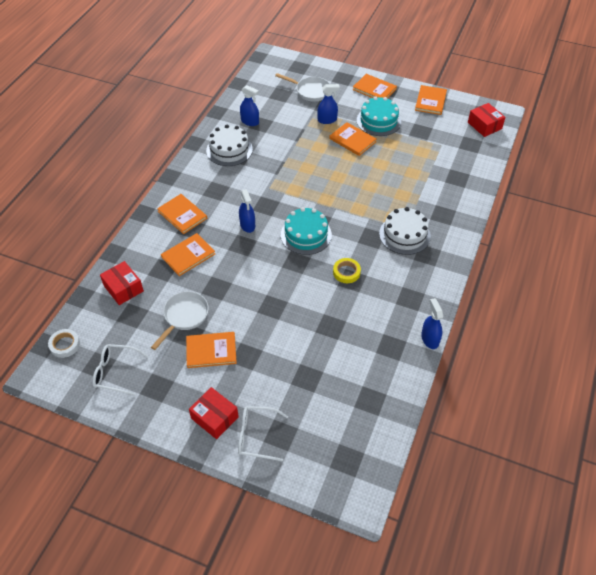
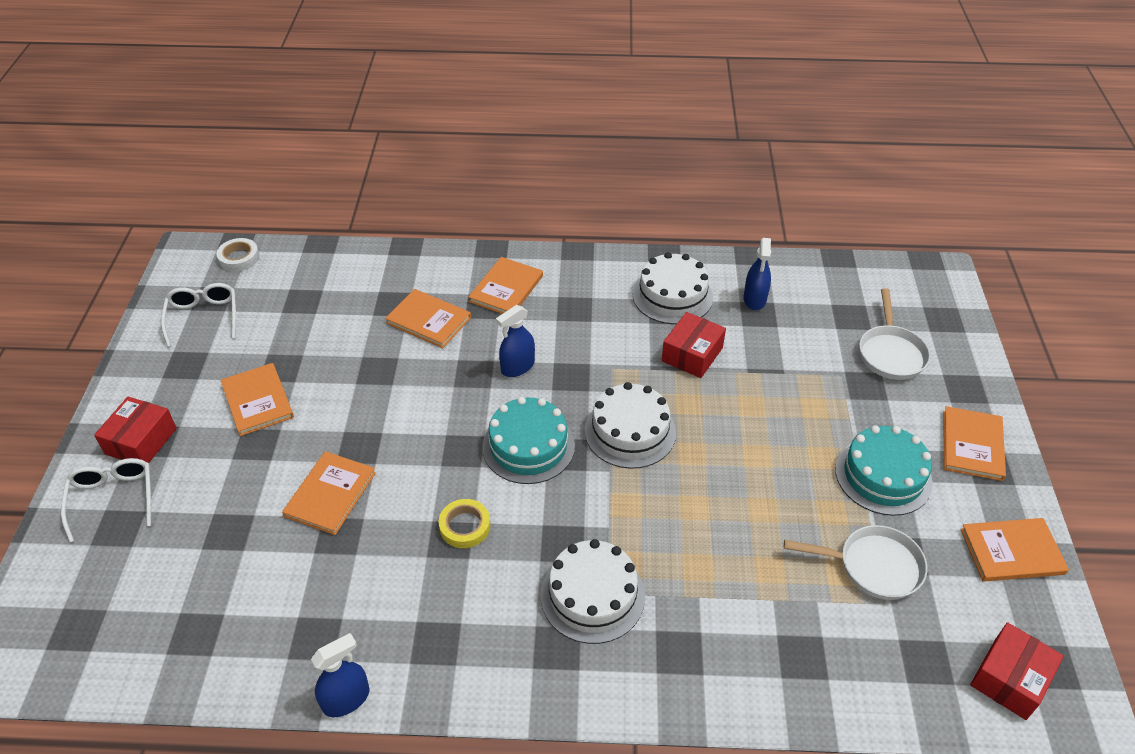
camera: 70 degrees right, 5 degrees down
(123, 288) = (346, 277): red box -> red box (692, 354)
(184, 316) = (313, 353): white pan -> white pan (873, 566)
(314, 194) = (630, 431): none -> white cake
(327, 120) = (830, 397): blue spray bottle -> none
(352, 140) = (800, 449): orange book -> orange book (330, 494)

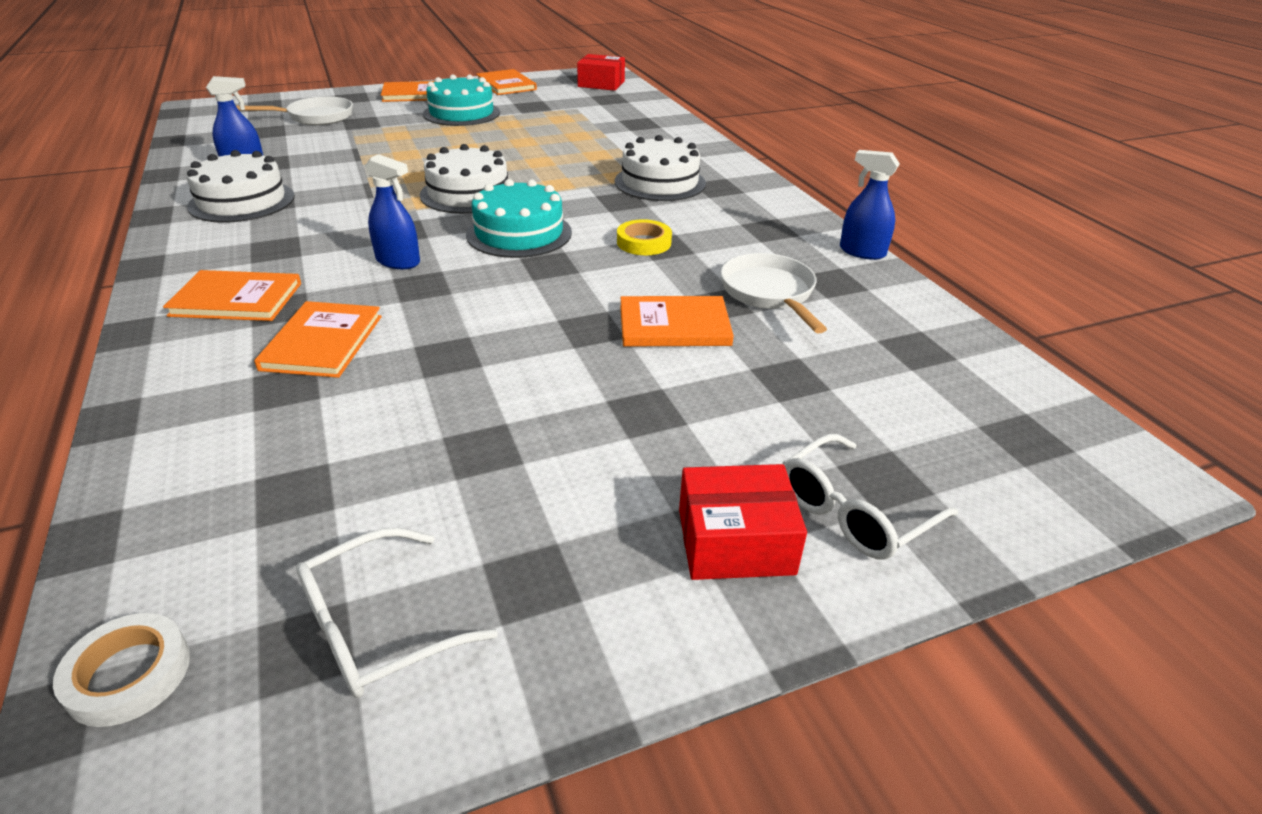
camera: 115 degrees left, 10 degrees down
(257, 401) = (567, 444): orange book -> none
(692, 354) = (343, 182): red box -> none
(873, 566) = (549, 112): white pan -> white pan (769, 293)

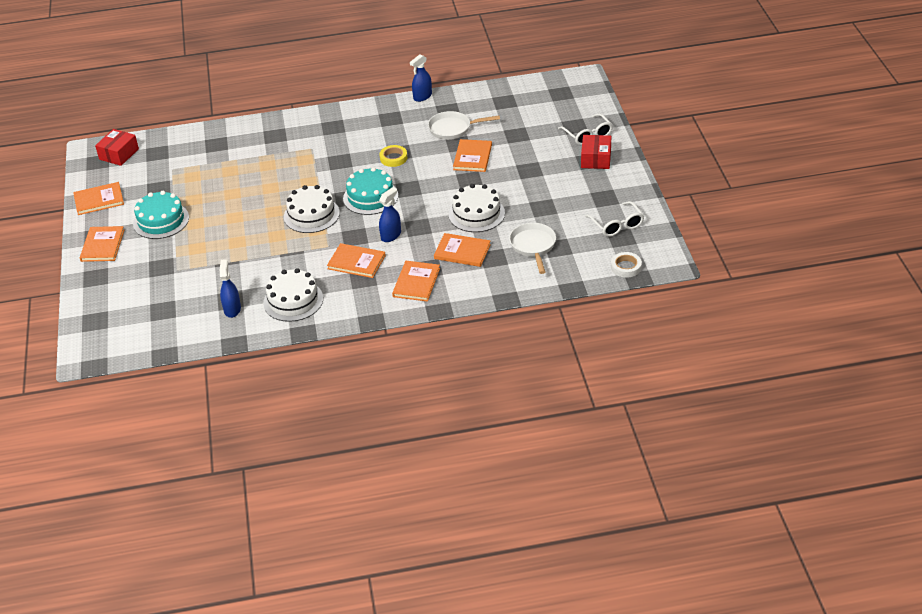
camera: 75 degrees left, 5 degrees up
(316, 117) = (139, 290): white pan -> white pan (533, 246)
(325, 239) = (356, 262): none -> orange book
(660, 182) = (319, 146): white cake -> white cake (476, 214)

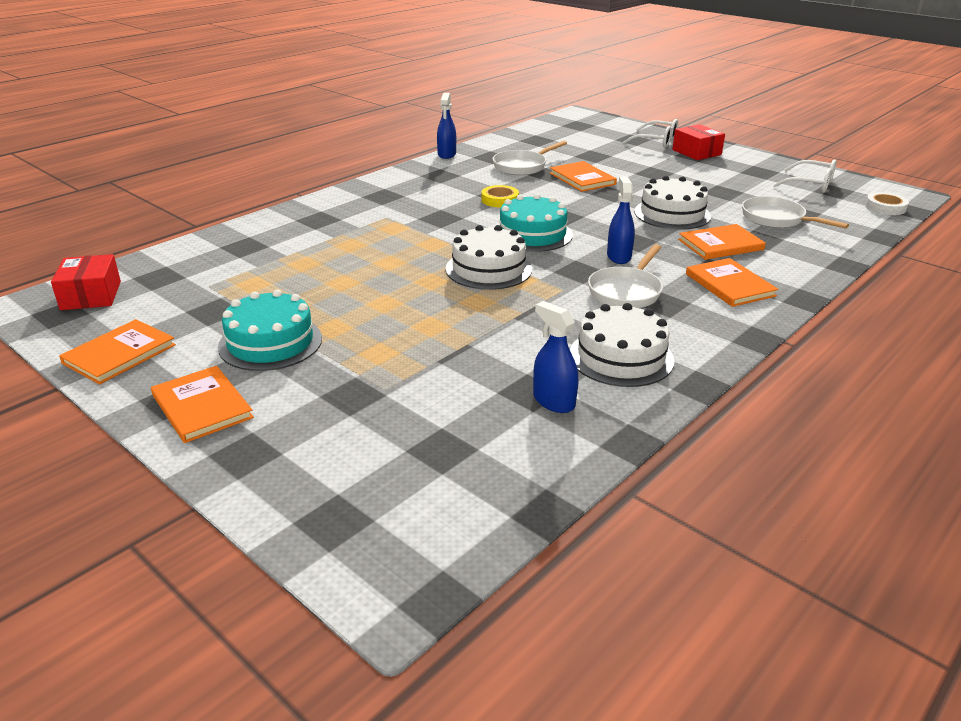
camera: 40 degrees left, 10 degrees down
(356, 262) = (626, 291): orange book -> white pan

